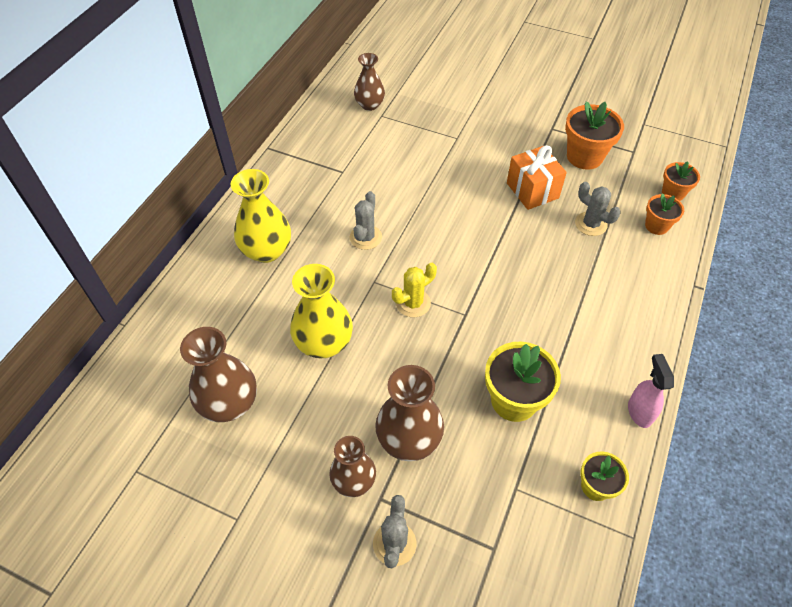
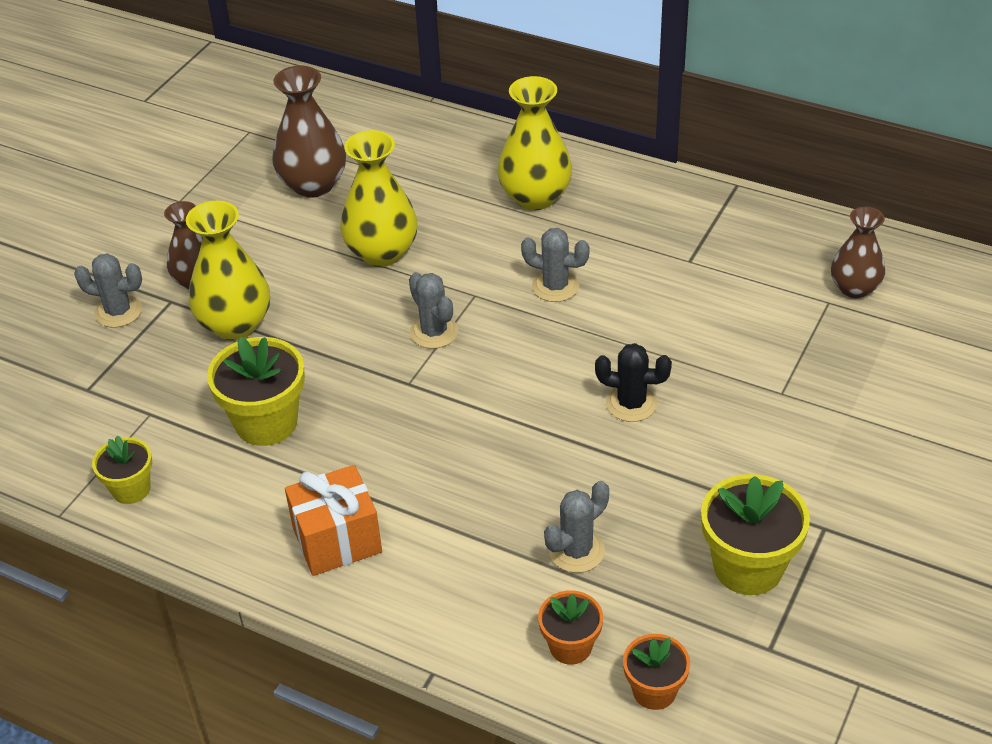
camera: 95 degrees right, 10 degrees down
(409, 439) = (235, 324): brown vase -> yellow vase
(413, 303) = (434, 332): yellow cactus -> grey cactus
(472, 200) = (631, 403): none -> black cactus
(532, 190) = (655, 481): orange gift -> orange gift (337, 540)
(584, 156) = (748, 567): orange flower pot -> yellow flower pot
(639, 412) = (220, 552): pink spray bottle -> none

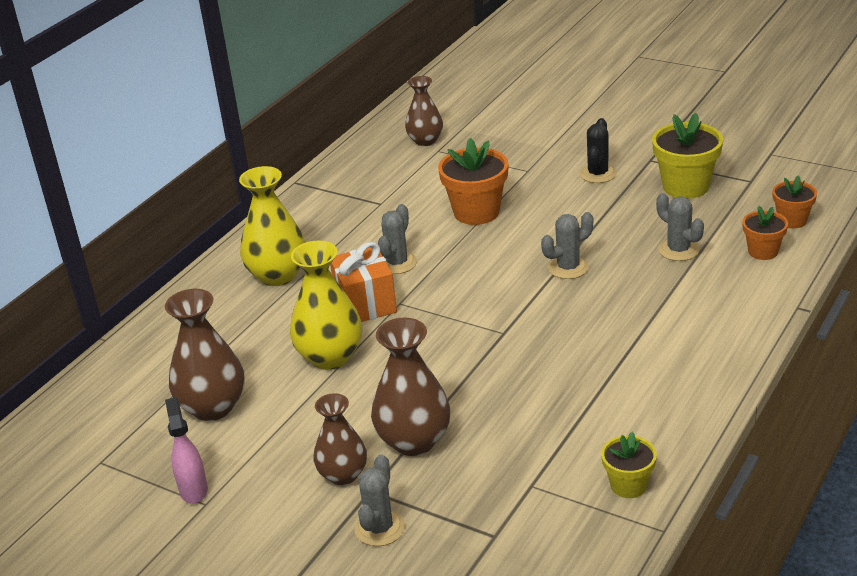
camera: 85 degrees left, 10 degrees down
(199, 191) = (193, 490): none -> pink spray bottle
(235, 324) = (414, 441): yellow vase -> brown vase
(266, 422) = (546, 409): yellow flower pot -> none
(337, 540) = (679, 359): orange gift -> orange gift (365, 304)
(434, 332) = (442, 322): grey cactus -> grey cactus (568, 268)
(631, 403) = (534, 228): black cactus -> black cactus (598, 174)
(670, 347) = (476, 212): none -> orange flower pot

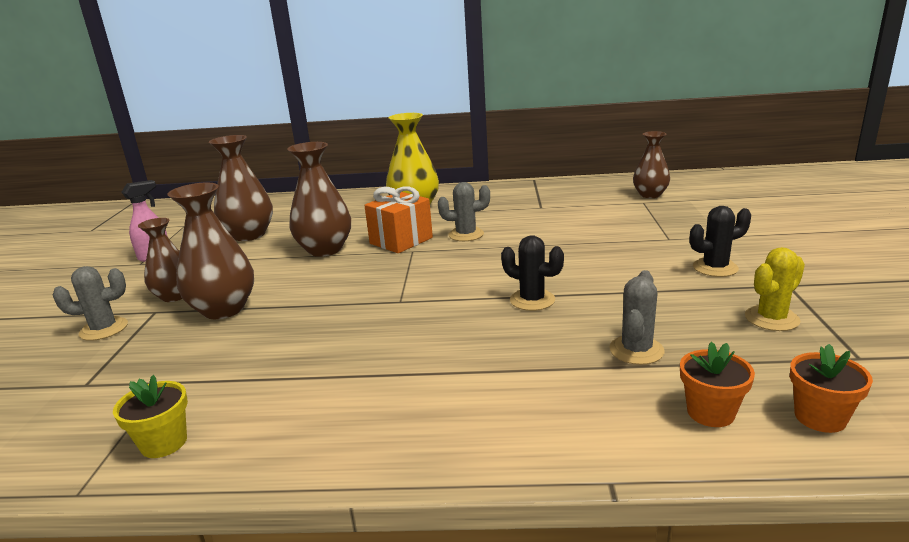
camera: 60 degrees right, 10 degrees down
(330, 356) = (325, 249): yellow vase -> brown vase
(476, 212) = (573, 239): orange flower pot -> none
(568, 268) = (532, 300): grey cactus -> black cactus
(685, 186) = (771, 319): yellow flower pot -> yellow cactus

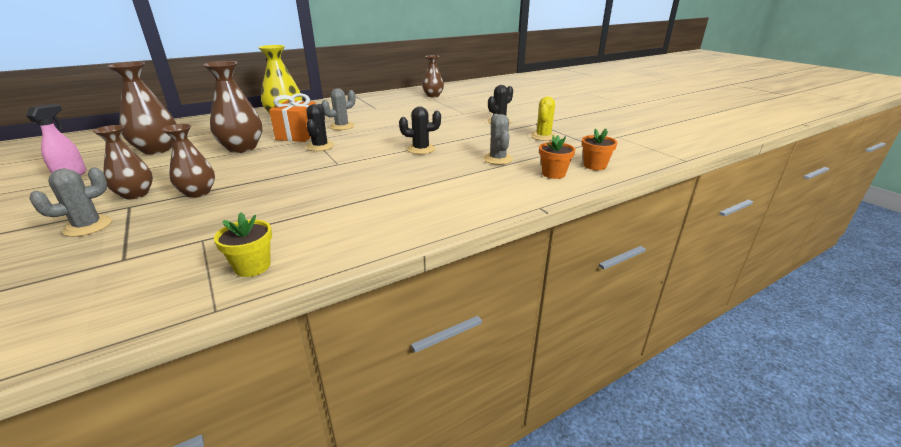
camera: 35 degrees left, 5 degrees up
(223, 309) = (198, 193): brown vase -> brown vase, size x0.66
(408, 265) = (320, 146): none -> black cactus

